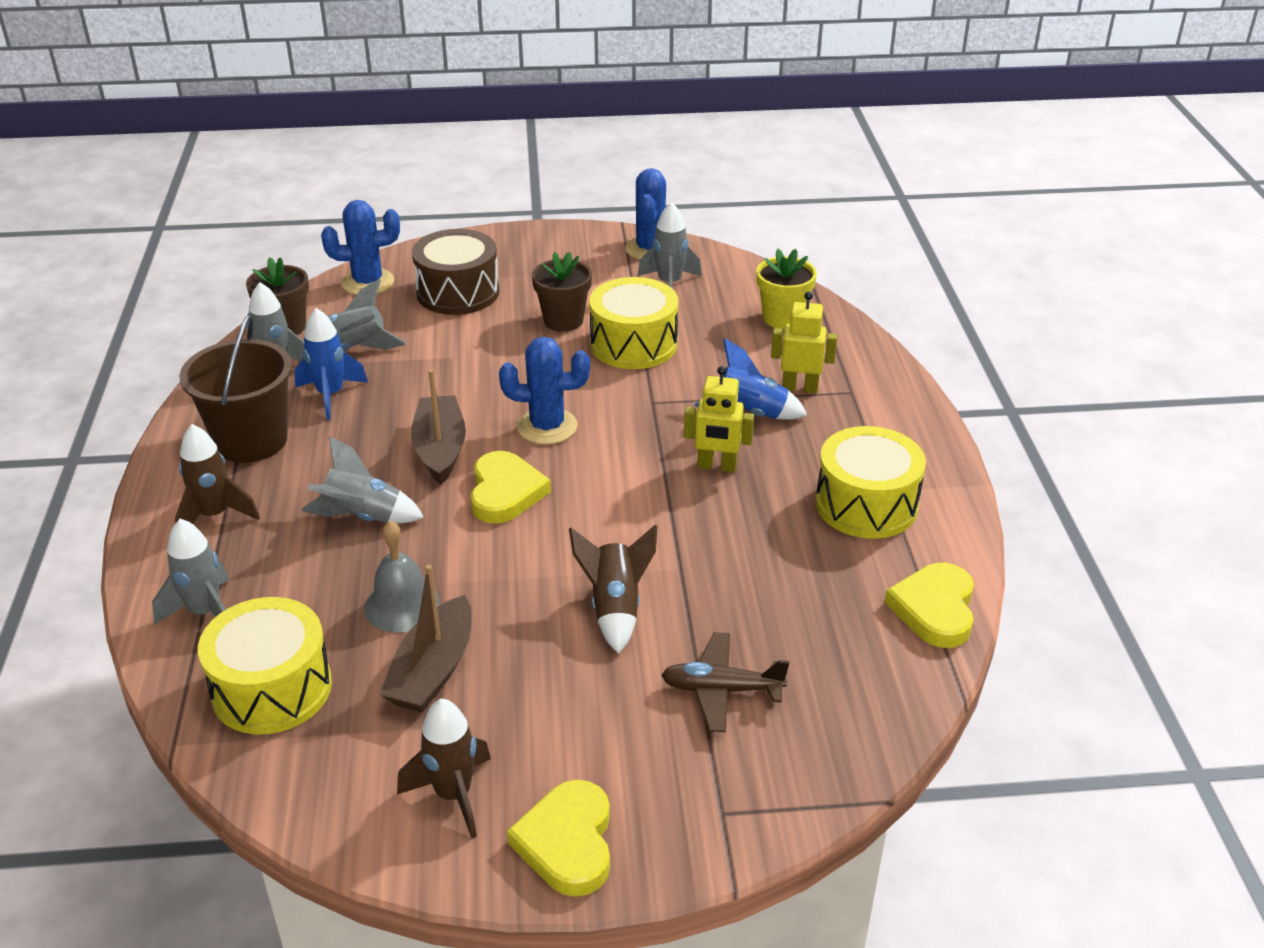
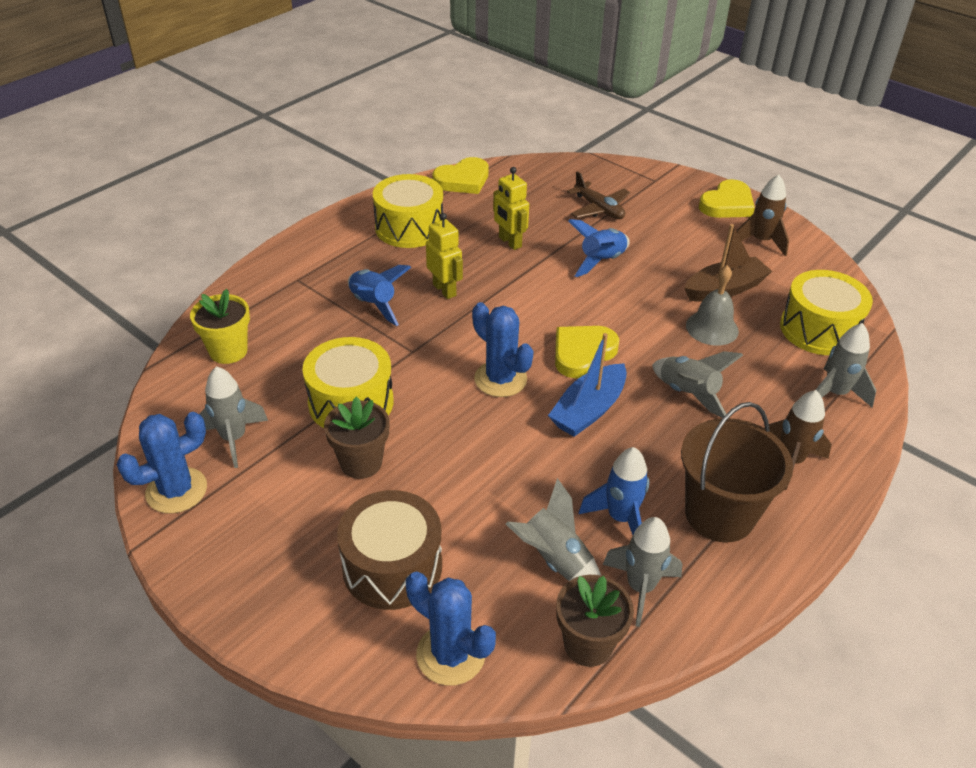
camera: 135 degrees left, 5 degrees up
(440, 449) = (588, 410): brown boat -> blue boat
(615, 608) = (601, 261): brown rocket -> blue rocket
(799, 388) = (317, 300): yellow robot -> yellow robot (509, 242)

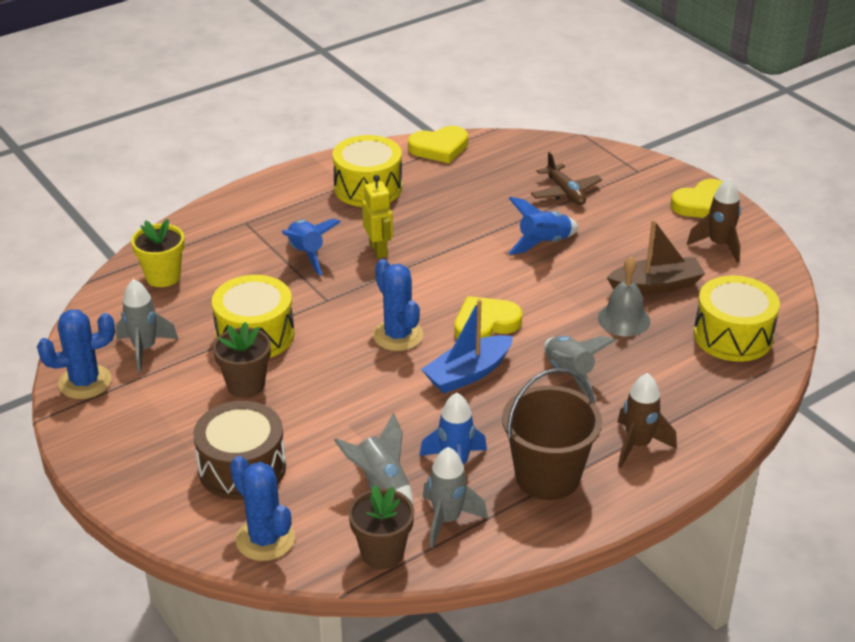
camera: 15 degrees right, 5 degrees down
(509, 242) = (460, 213): yellow robot -> none
(835, 393) = (715, 395): grey rocket -> none

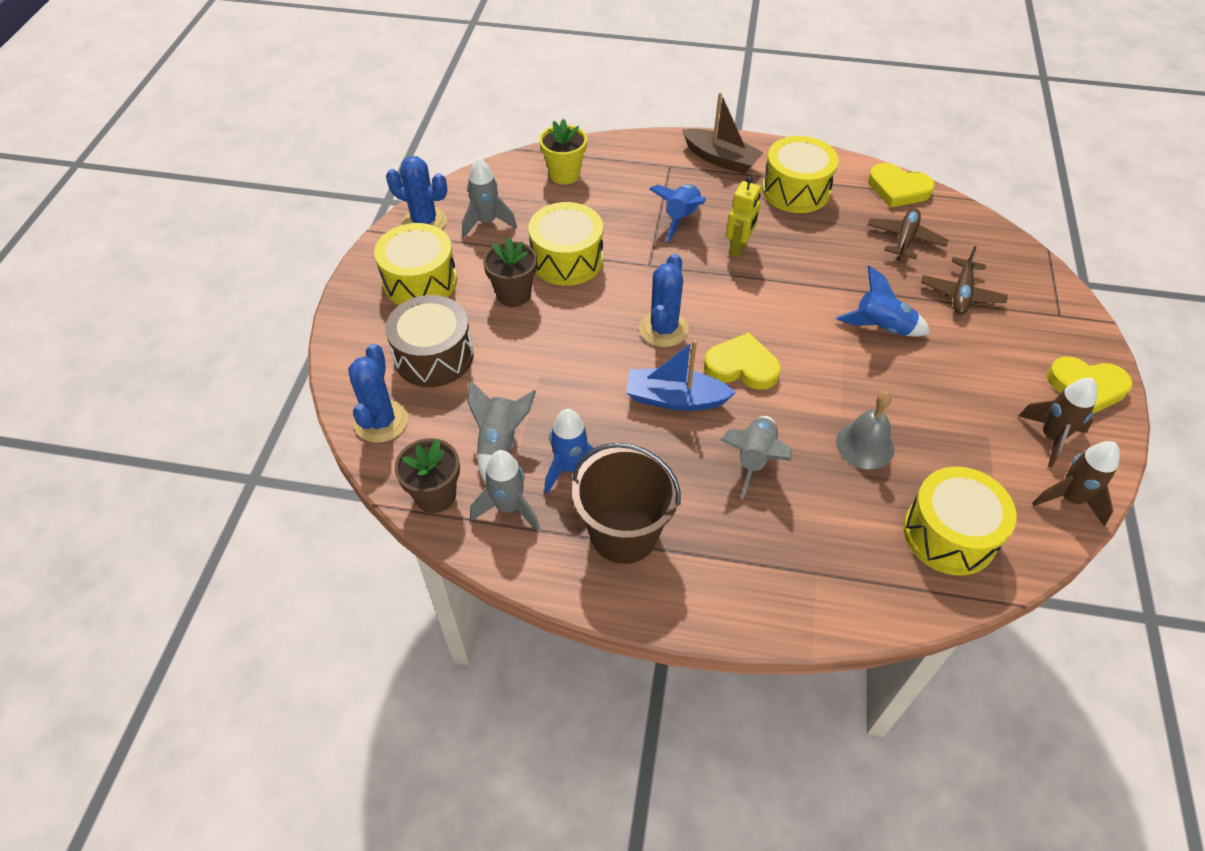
camera: 45 degrees right, 15 degrees up
(148, 426) = (420, 281): none -> yellow drum
(486, 179) = (905, 239): none -> brown plane
(638, 445) = (730, 567): brown rocket -> brown rocket (1069, 499)
(656, 286) = (935, 434): brown boat -> brown boat (721, 159)

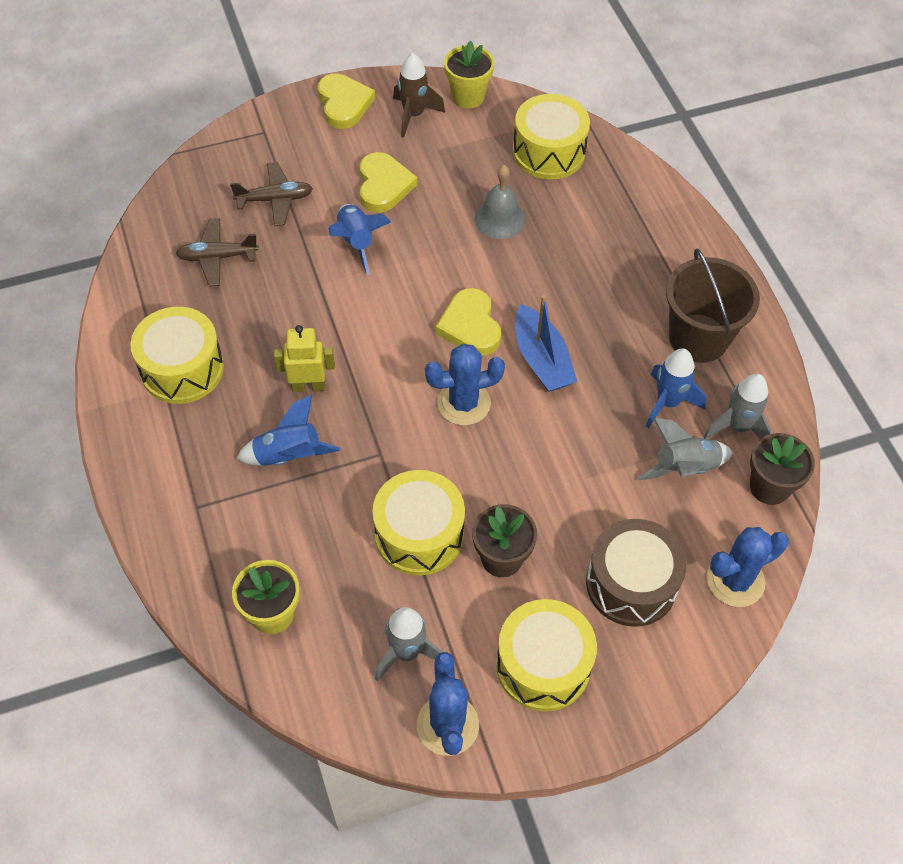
camera: 120 degrees left, 5 degrees up
(721, 159) = (158, 459): brown boat -> none
(754, 459) = (565, 282): grey rocket -> none
(898, 189) = (134, 283): yellow heart -> yellow heart (383, 186)
(1069, 499) = (468, 97): brown rocket -> yellow flower pot

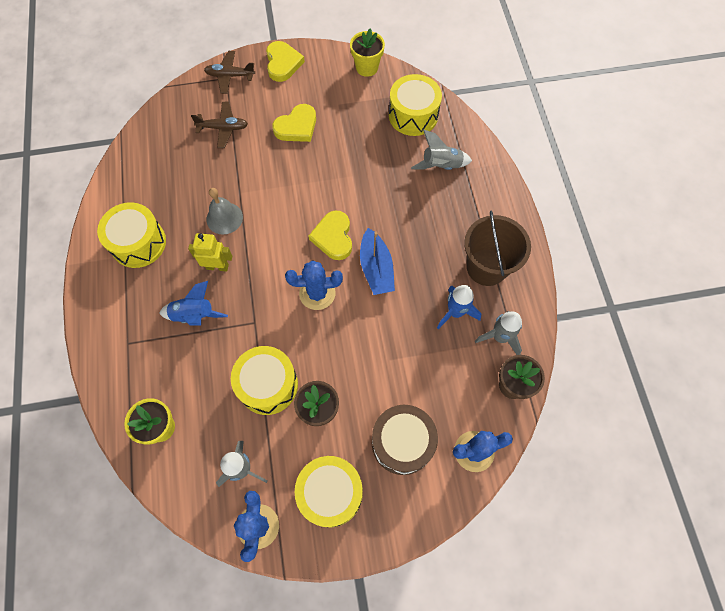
camera: 10 degrees right, 10 degrees up
(217, 257) = (177, 165): brown plane -> brown plane (230, 76)
(356, 243) = (270, 166): blue rocket -> none
(383, 186) = (297, 127): yellow heart -> yellow heart turned 45 degrees clockwise
(414, 115) = (327, 77): brown rocket -> none
(500, 219) = (370, 160): grey bell -> grey bell (224, 218)
(684, 468) = (456, 362): grey rocket -> grey rocket (441, 166)

